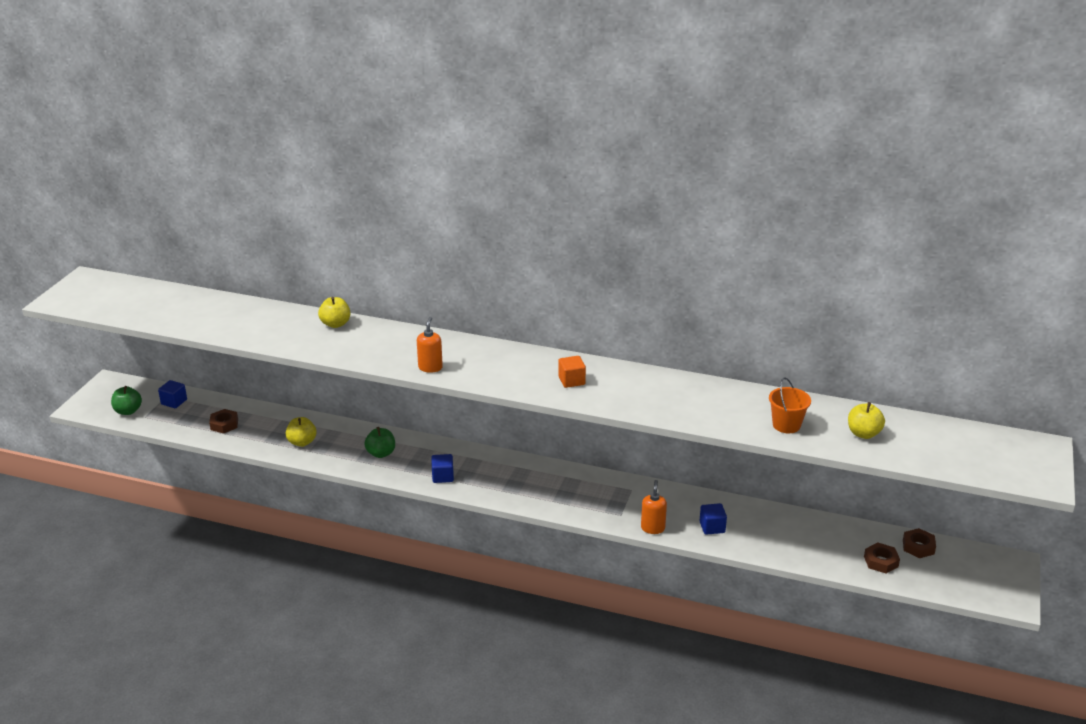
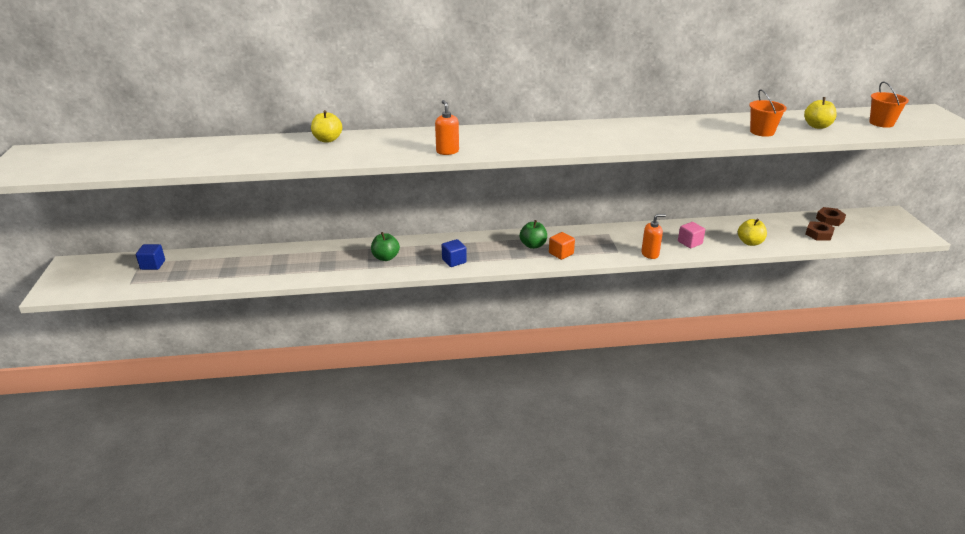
camera: 25 degrees left, 0 degrees up
(128, 411) = (108, 283): green apple -> green apple (533, 245)
(224, 424) = (218, 270): brown nut -> none
(302, 442) = (306, 266): yellow apple -> yellow apple (750, 242)
(571, 381) = (574, 137): orange cube -> orange cube (561, 253)
(652, 528) = (650, 254): orange soap dispenser -> orange soap dispenser turned 90 degrees clockwise
(712, 527) = (690, 242): blue cube -> pink cube
(951, 449) = (881, 123): none -> orange bucket

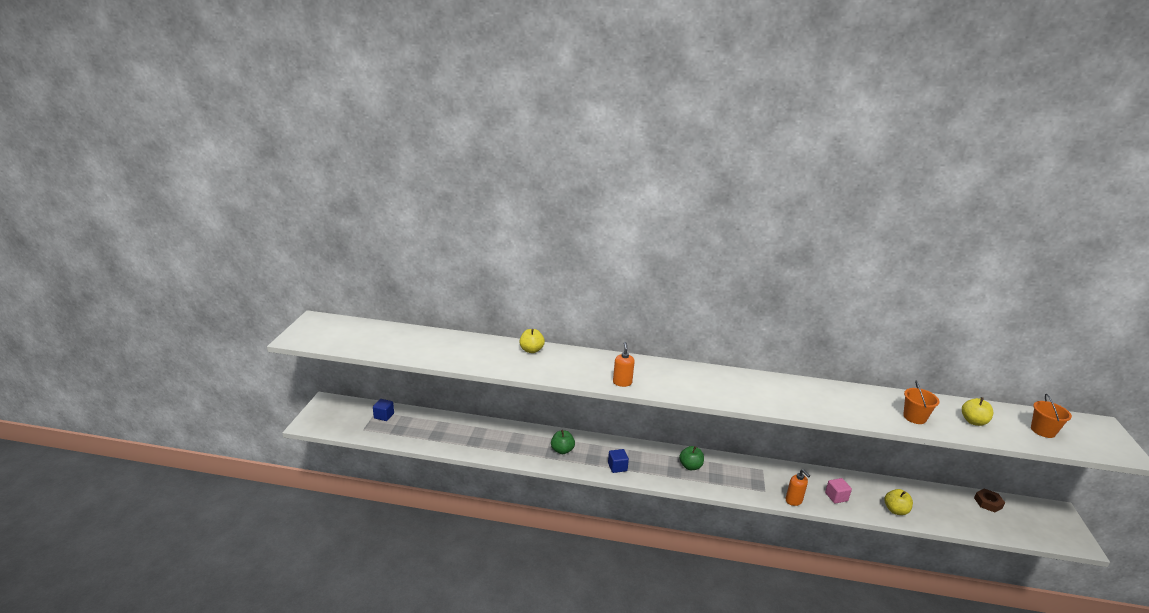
camera: 15 degrees right, 5 degrees down
(561, 253) = (712, 481): orange cube -> none
(650, 254) = (794, 500): orange soap dispenser -> orange soap dispenser turned 60 degrees clockwise
(819, 234) = (970, 517): brown nut -> none

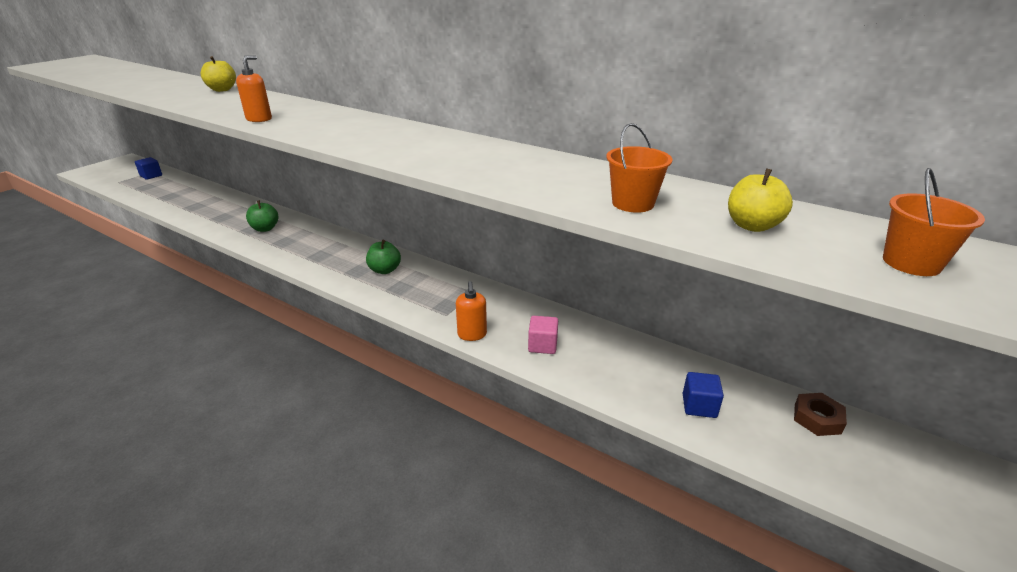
camera: 25 degrees right, 5 degrees up
(617, 467) = (299, 254): blue cube -> blue cube (699, 406)
(895, 510) = (622, 385): yellow apple -> none

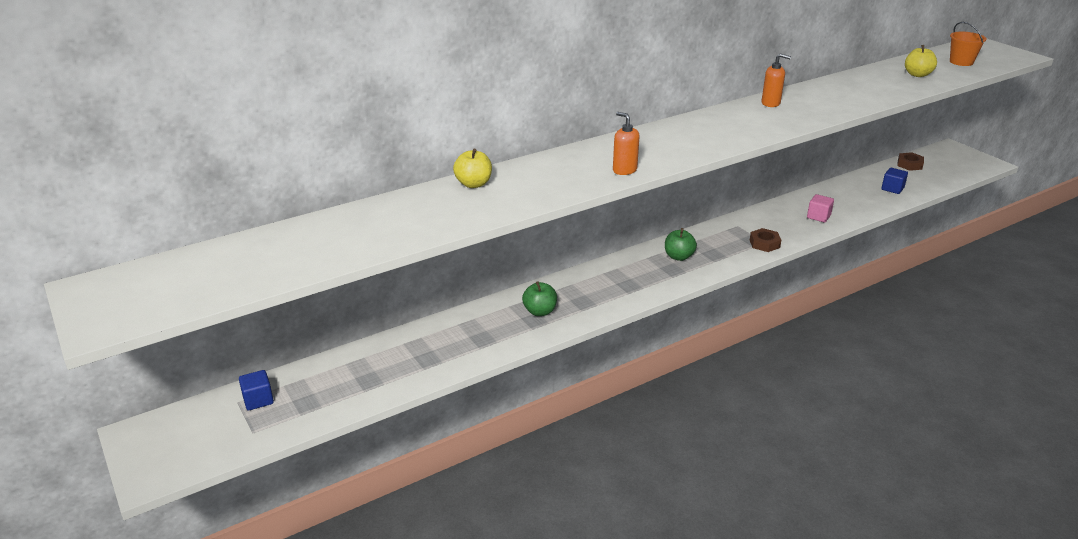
camera: 65 degrees left, 0 degrees up
(442, 315) = (764, 244): none -> brown nut
(472, 334) = (795, 237): orange soap dispenser -> orange soap dispenser (771, 103)
(633, 203) = (881, 89): orange bucket -> none

